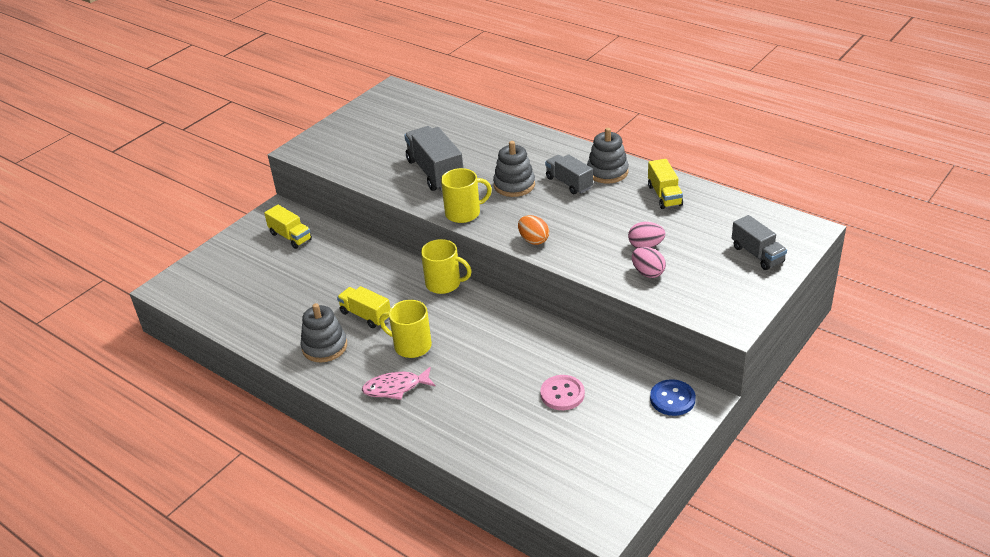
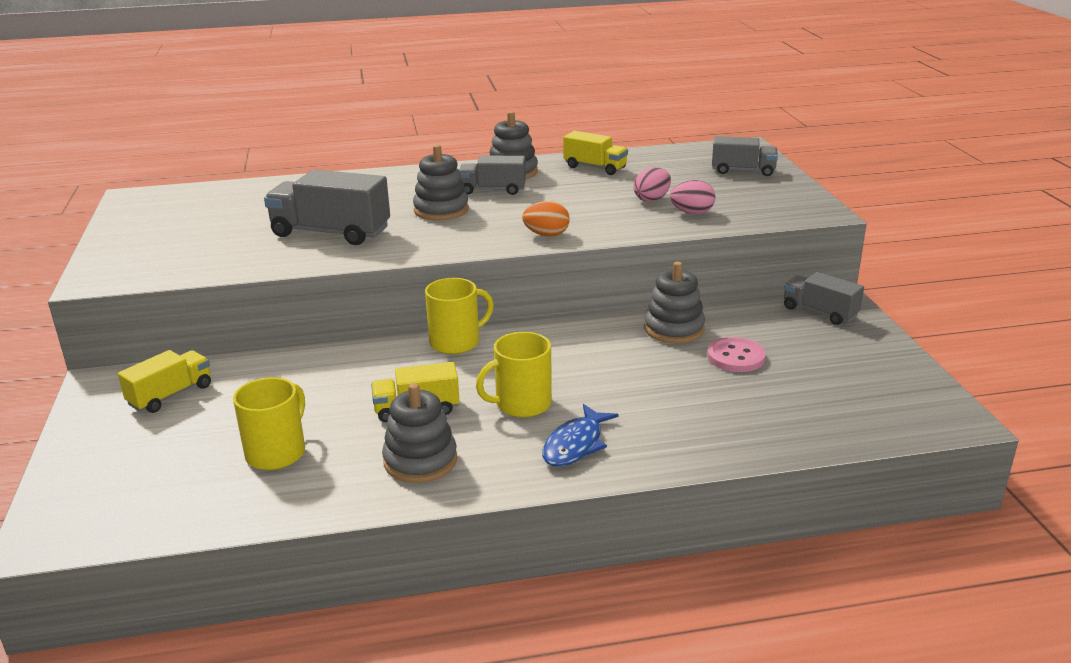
camera: 50 degrees left, 10 degrees down
(290, 237) = (170, 395): yellow truck -> yellow truck turned 45 degrees counterclockwise
(395, 388) = (575, 445): pink fish -> blue fish
(464, 213) = (431, 246): yellow mug -> yellow mug (277, 452)
(564, 351) = (674, 329): none -> grey stacking toy
(672, 399) = (820, 312): blue button -> grey truck

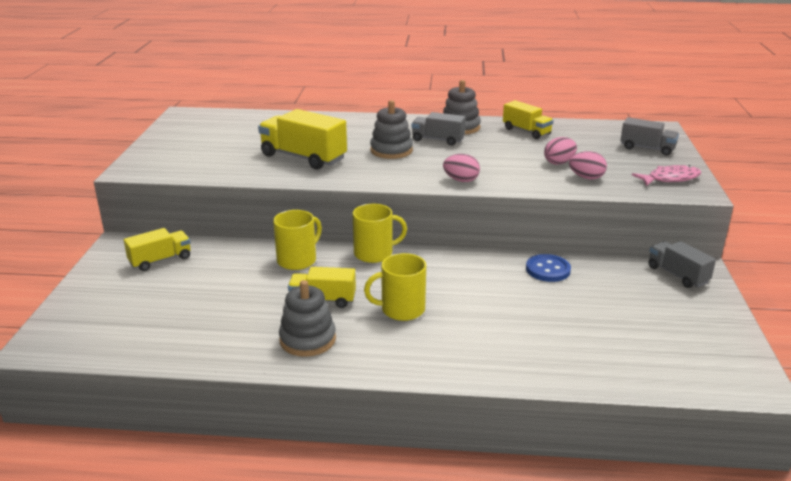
camera: 15 degrees right, 0 degrees up
(277, 452) = (211, 315): yellow mug -> yellow mug (297, 260)
(331, 232) = (303, 157): grey truck -> yellow truck
(546, 235) = (461, 180): orange egg -> pink egg
(575, 445) = (427, 349): blue fish -> none
(674, 329) = (548, 270): grey stacking toy -> blue button
(735, 357) = (588, 301): pink button -> none
(785, 202) = (670, 179): none -> pink fish

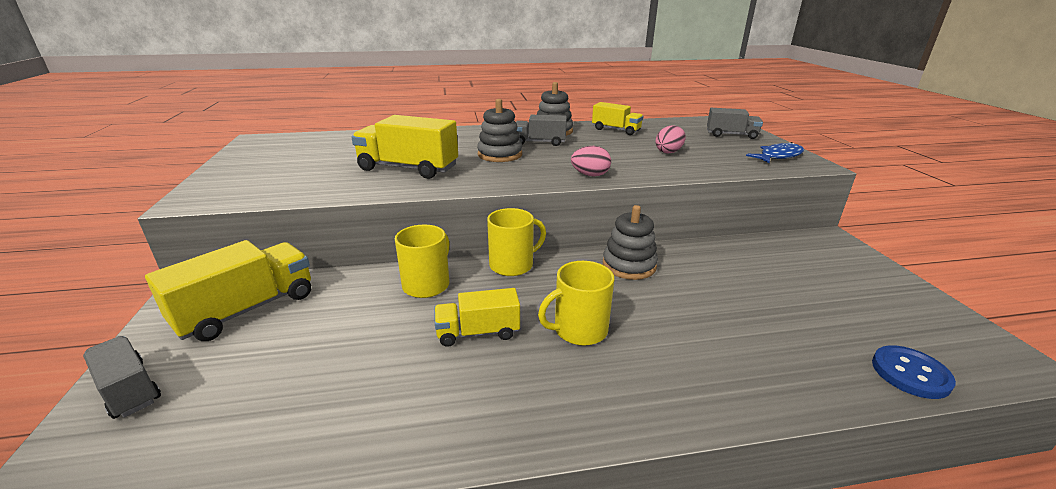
camera: 15 degrees left, 0 degrees up
(160, 260) = (247, 309): yellow truck -> yellow truck, size x1.63
(307, 339) = (481, 396): grey stacking toy -> grey stacking toy (629, 265)
(548, 270) = (700, 258): blue button -> blue button (910, 373)
(586, 178) = (706, 162): pink egg -> none
(670, 179) = (778, 156): pink fish -> blue fish
(677, 275) = (819, 247): grey truck -> grey truck (129, 389)

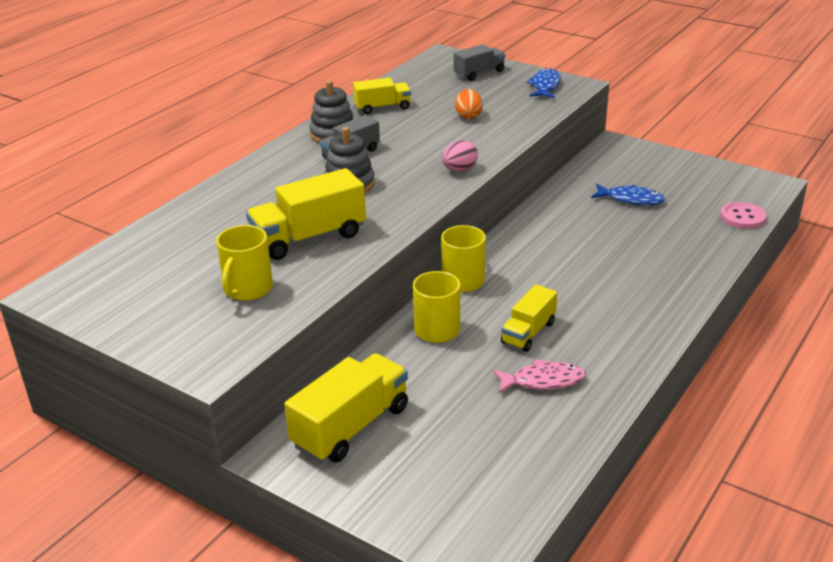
camera: 45 degrees left, 5 degrees up
(129, 389) = (399, 504): grey truck -> none
(247, 309) = (351, 427): yellow truck -> yellow truck turned 45 degrees clockwise
(406, 381) = (543, 381): none -> pink fish
(579, 330) = (577, 293): yellow mug -> yellow mug (247, 289)
(629, 265) = (535, 234): grey stacking toy -> none
(668, 152) = (468, 116): pink egg -> orange egg
(776, 285) = (631, 199): none -> blue fish
(910, 373) = (742, 217): blue button -> pink button

